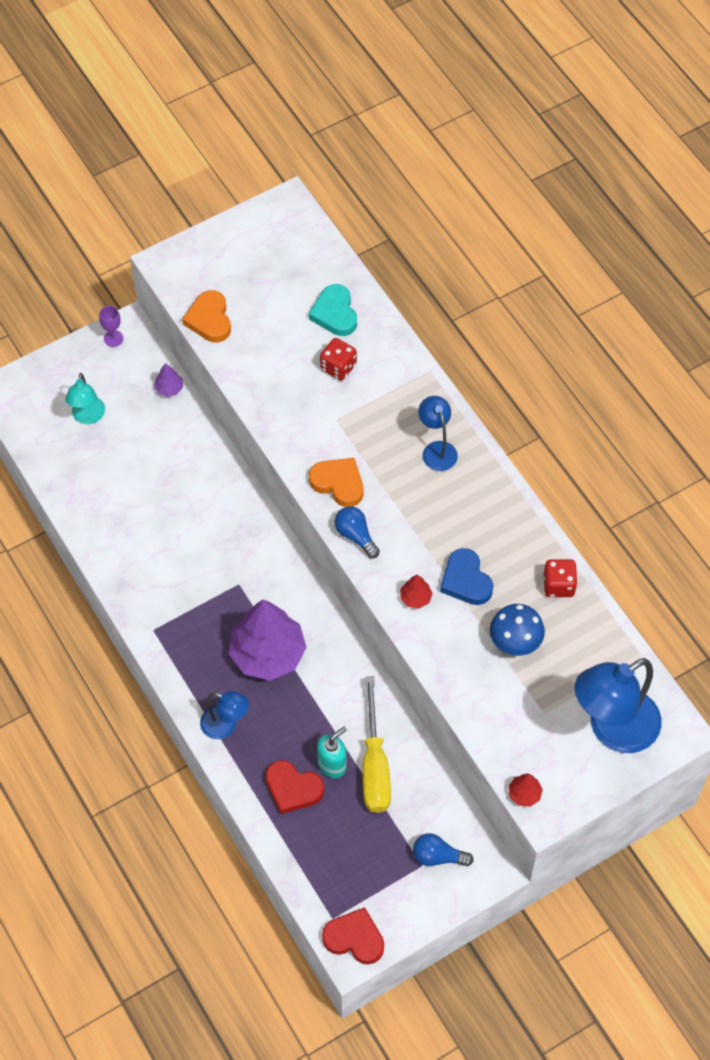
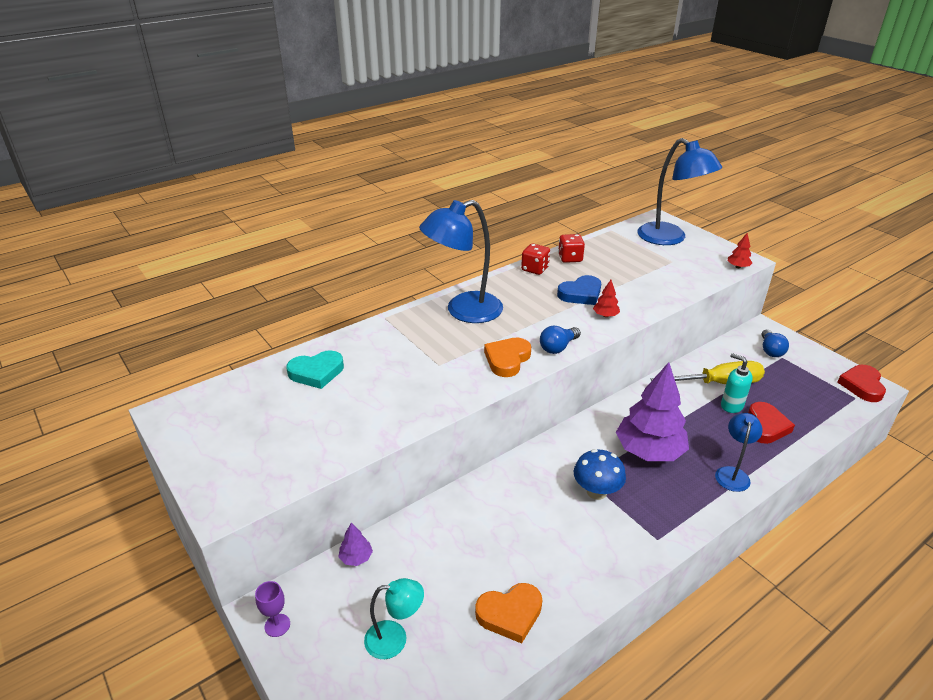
camera: 95 degrees left, 25 degrees down
(209, 319) = (313, 461): orange heart -> orange heart (510, 614)
(338, 367) = (380, 367): red dice -> red dice (535, 269)
(437, 449) = (463, 311): blue lamp -> blue lamp, size x1.89
(515, 642) = (623, 273): blue mushroom -> blue mushroom (596, 491)

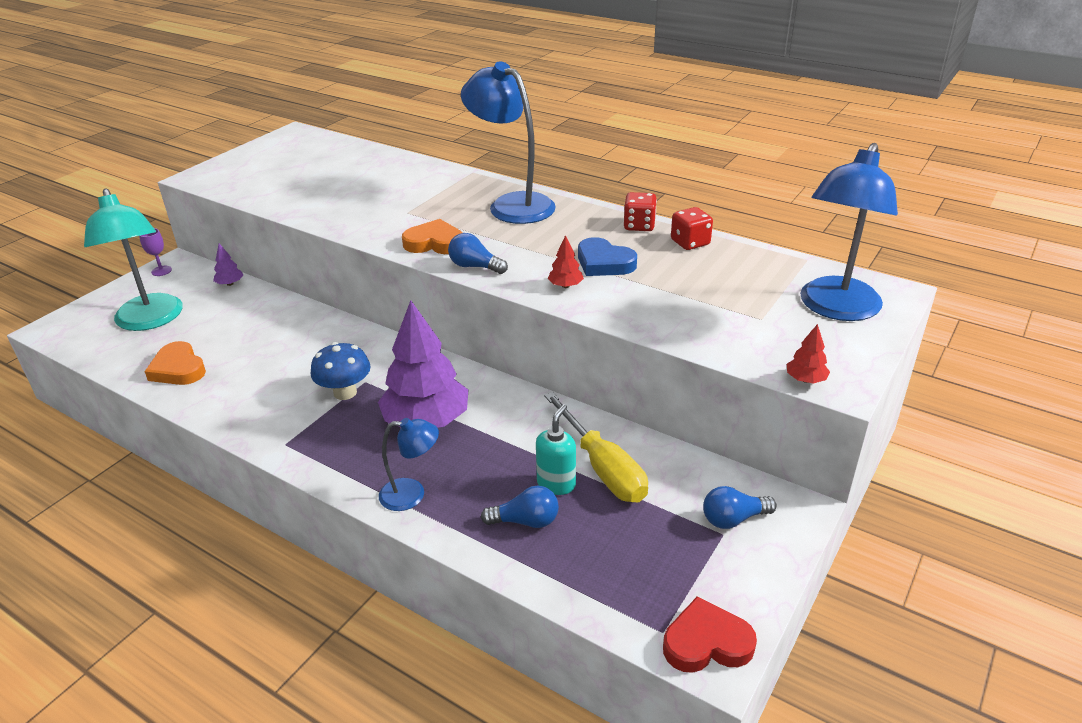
camera: 70 degrees right, 0 degrees up
(316, 372) = (368, 166): turquoise heart -> none
(395, 639) = (150, 320): turquoise lamp -> turquoise lamp, size x1.89
(765, 426) = (526, 521): red heart -> blue light bulb

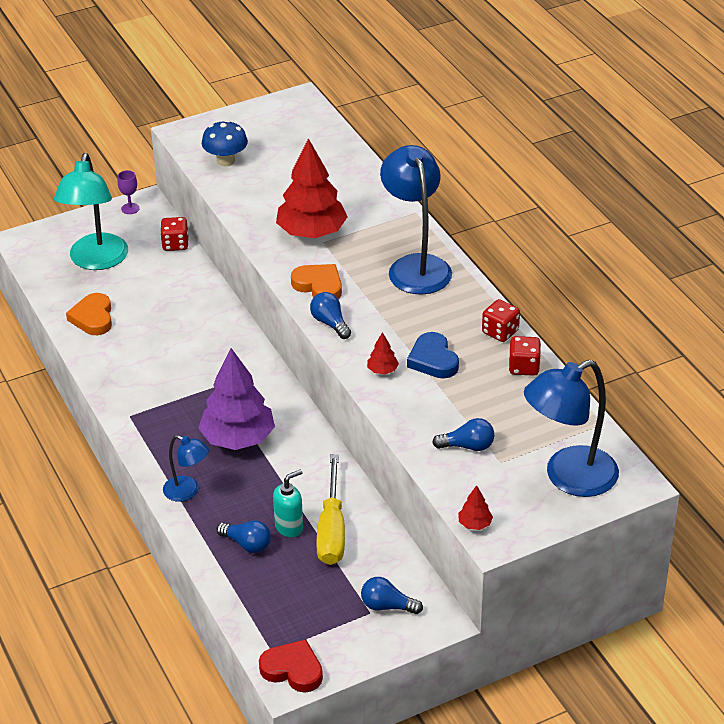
camera: 30 degrees right, 5 degrees up
(230, 284) = (175, 244): purple tree -> red dice
(345, 392) = (197, 389): blue mushroom -> blue mushroom (226, 161)
(389, 209) = (311, 232): none -> red tree
(716, 317) = (467, 446): none -> blue light bulb

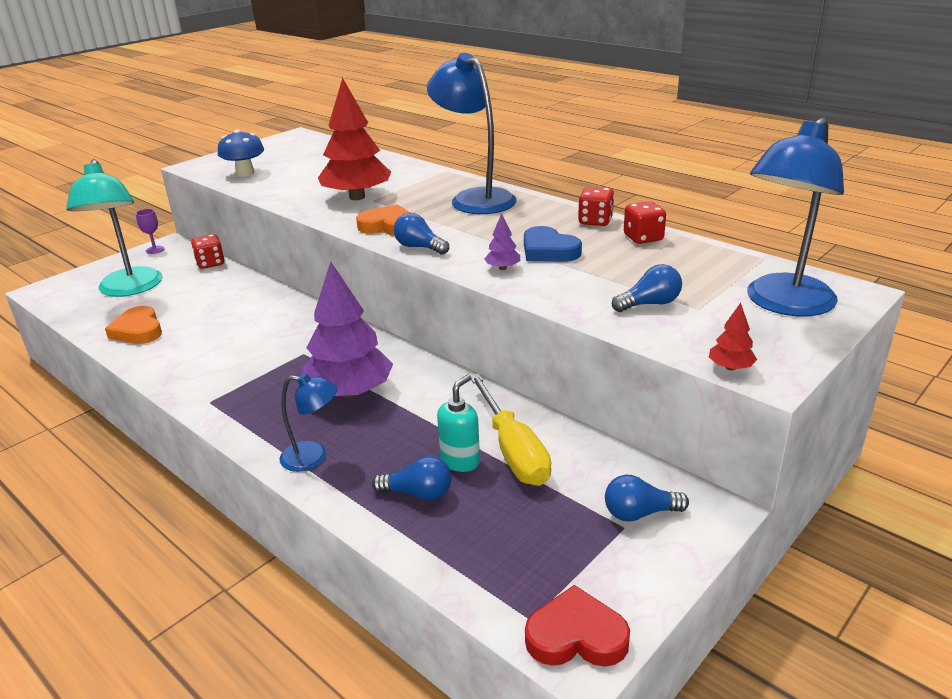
camera: 20 degrees left, 10 degrees down
(382, 370) = (502, 268): red tree -> purple tree

